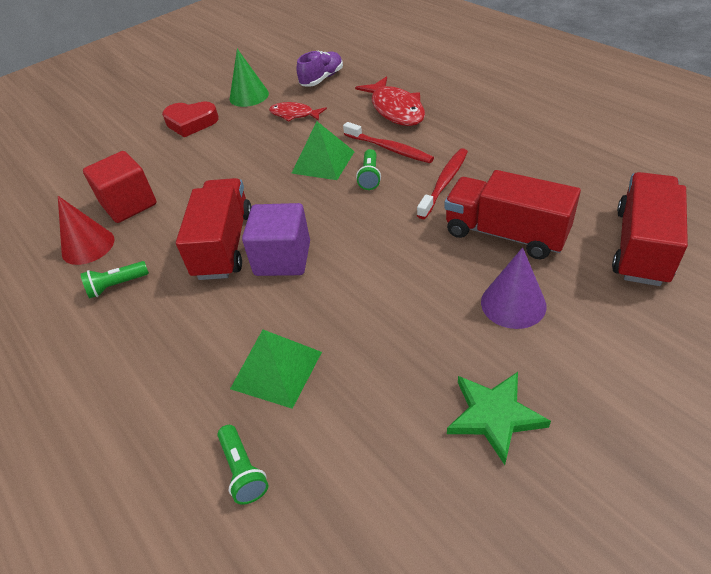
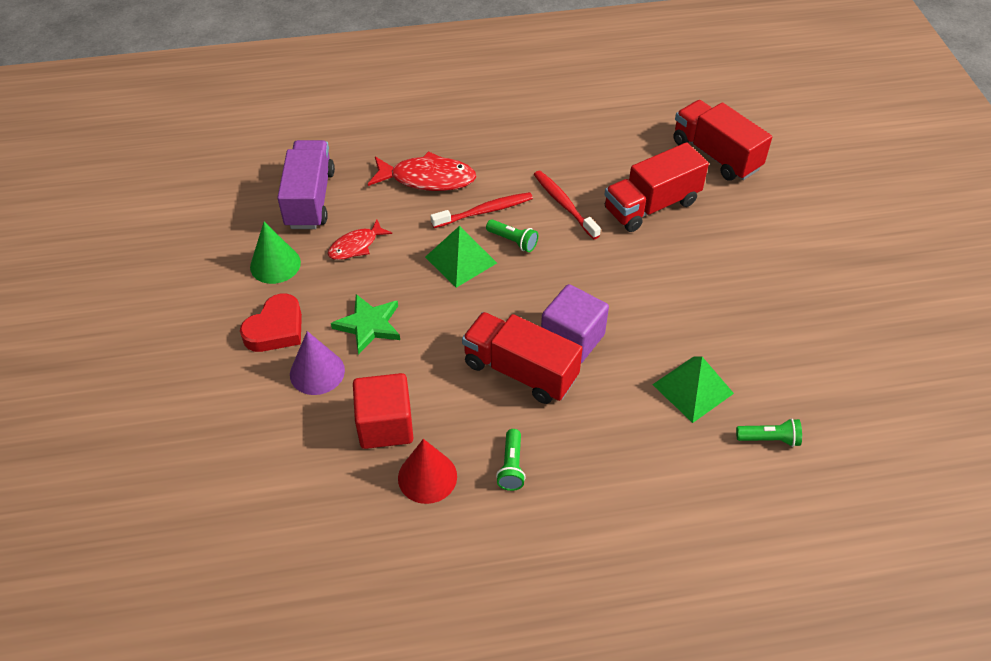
camera: 65 degrees left, 5 degrees up
(322, 79) = (310, 199): purple shoe -> purple truck
(494, 416) = (802, 297): green star -> green star (369, 325)
(513, 303) = (720, 240): purple cone -> purple cone (317, 372)

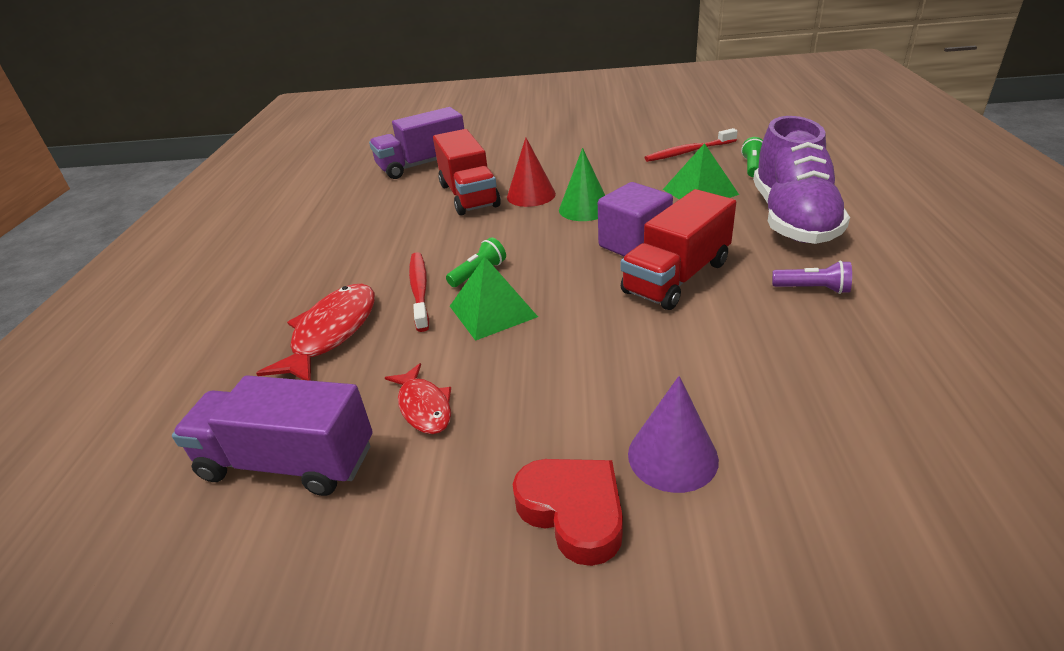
camera: 75 degrees left, 15 degrees down
(275, 264) = (420, 513): green cone -> green cone (584, 208)
(369, 325) = (586, 396): green star -> none
(385, 425) = (768, 384): red cube -> none
(427, 477) = (845, 350): red cone -> red cone (531, 195)
(511, 466) = (812, 289): green flashlight -> purple flashlight
(564, 204) = (439, 239): red toothbrush -> red toothbrush (688, 152)
(642, 465) = (792, 219): none -> purple shoe
(715, 155) = (422, 164): red truck -> purple truck

